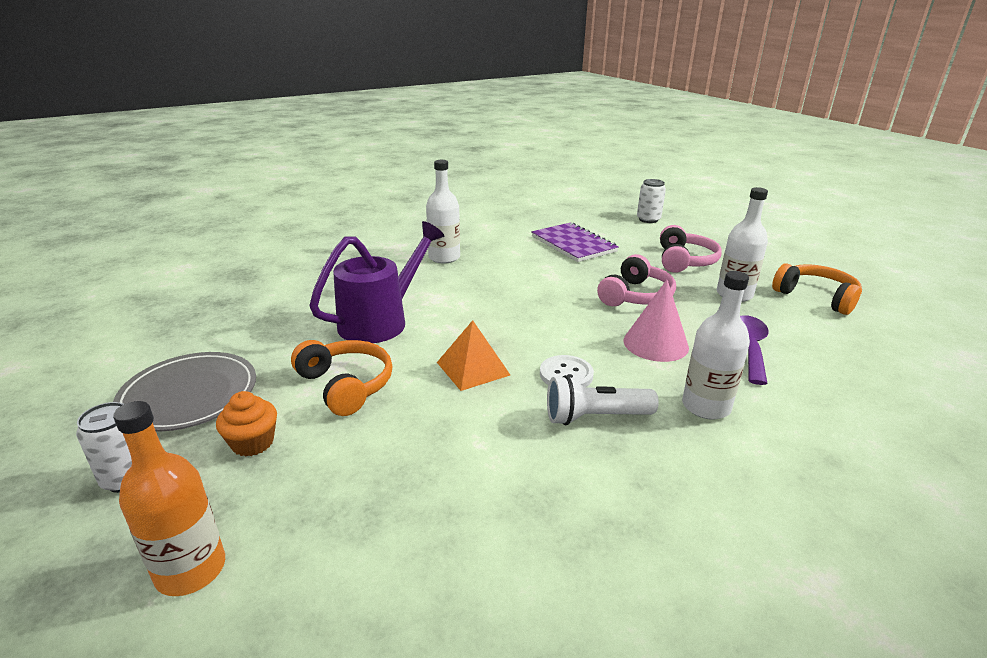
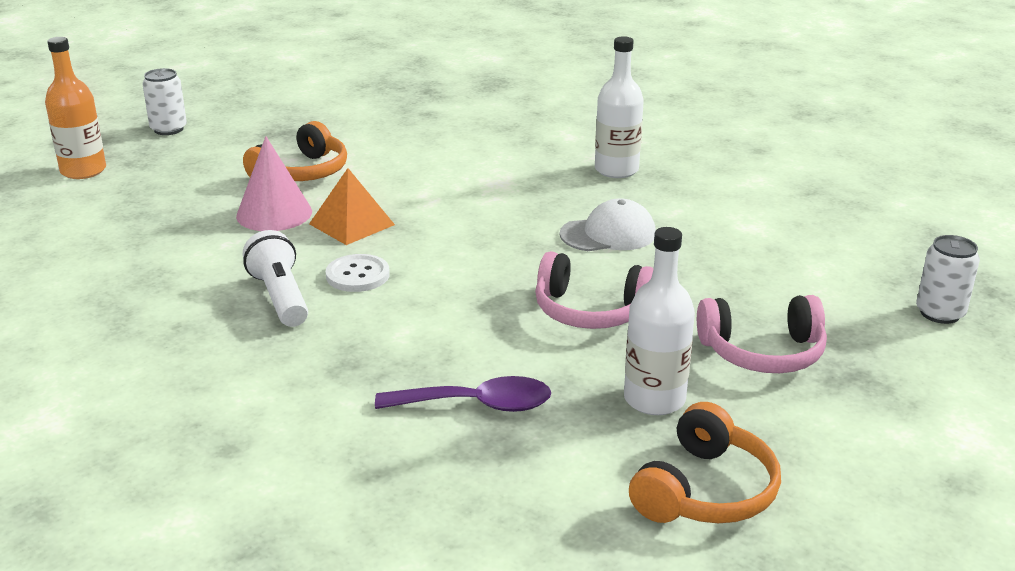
camera: 75 degrees right, 0 degrees up
(189, 395) = (270, 120): grey plate -> none
(253, 443) = (213, 156): orange cupcake -> none
(381, 321) = (428, 165): purple watering can -> none
(536, 275) = (608, 234): none -> white cap
(573, 244) = (745, 251): purple notebook -> none
(655, 344) = (454, 330): pink cone -> pink cone (274, 213)
(706, 406) = (317, 365): white bottle -> none

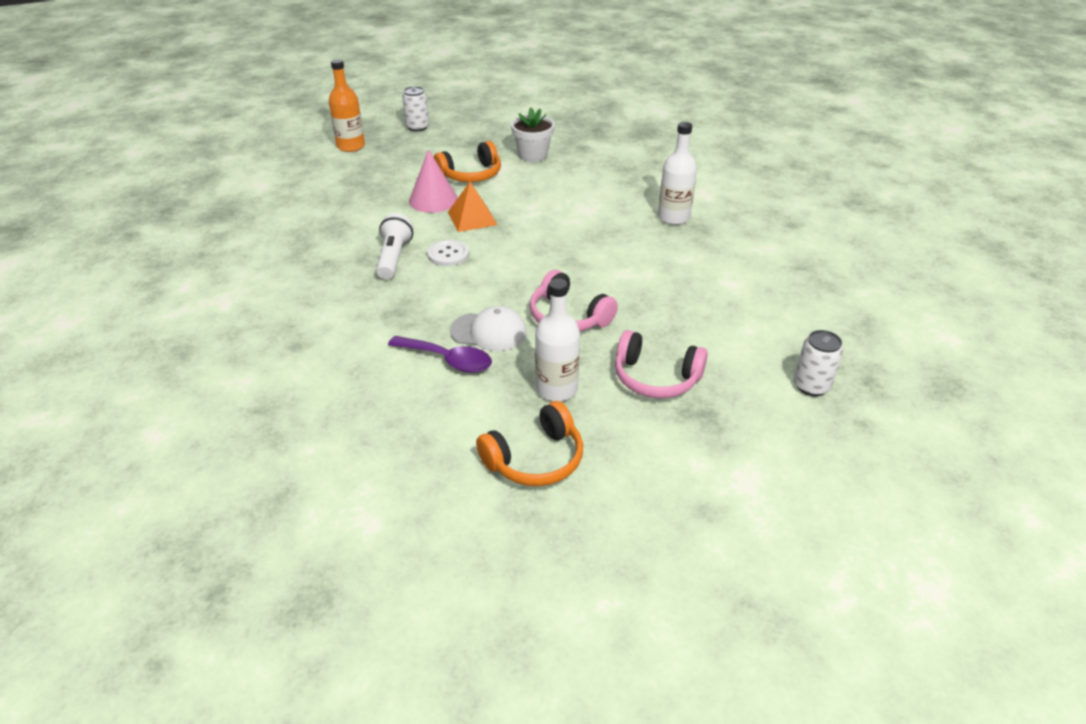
camera: 25 degrees right, 10 degrees up
(368, 134) = (533, 155): none -> white flower pot
(608, 234) = (627, 264): white cap -> white cap (489, 332)

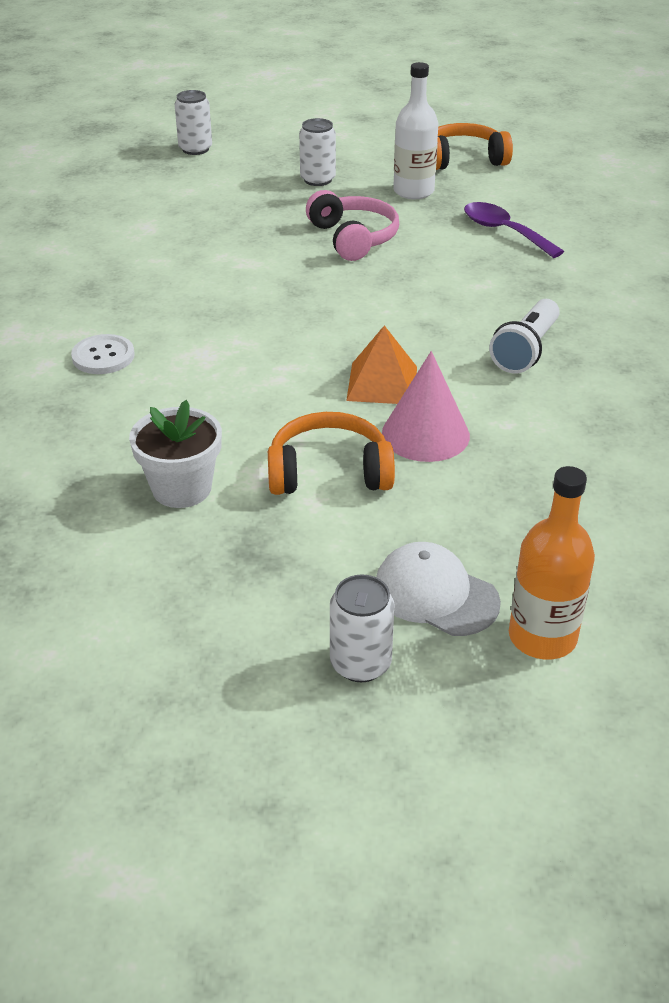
camera: 155 degrees left, 0 degrees up
(448, 254) = (448, 337): white button -> white button (103, 356)
(489, 332) = (448, 244): white cap -> white cap (435, 594)
(656, 377) = (317, 180): pink headphones -> white can
(673, 217) = (102, 311): white bottle -> none

